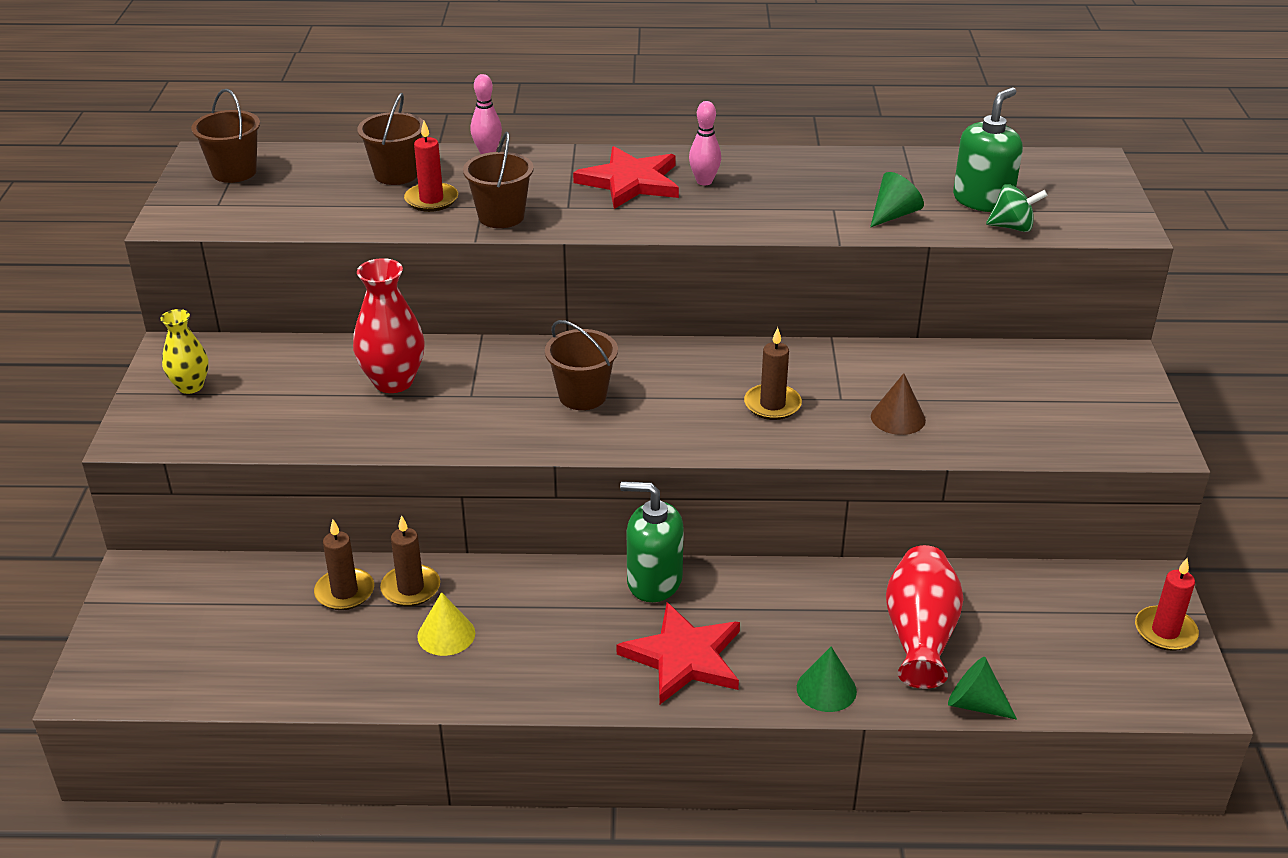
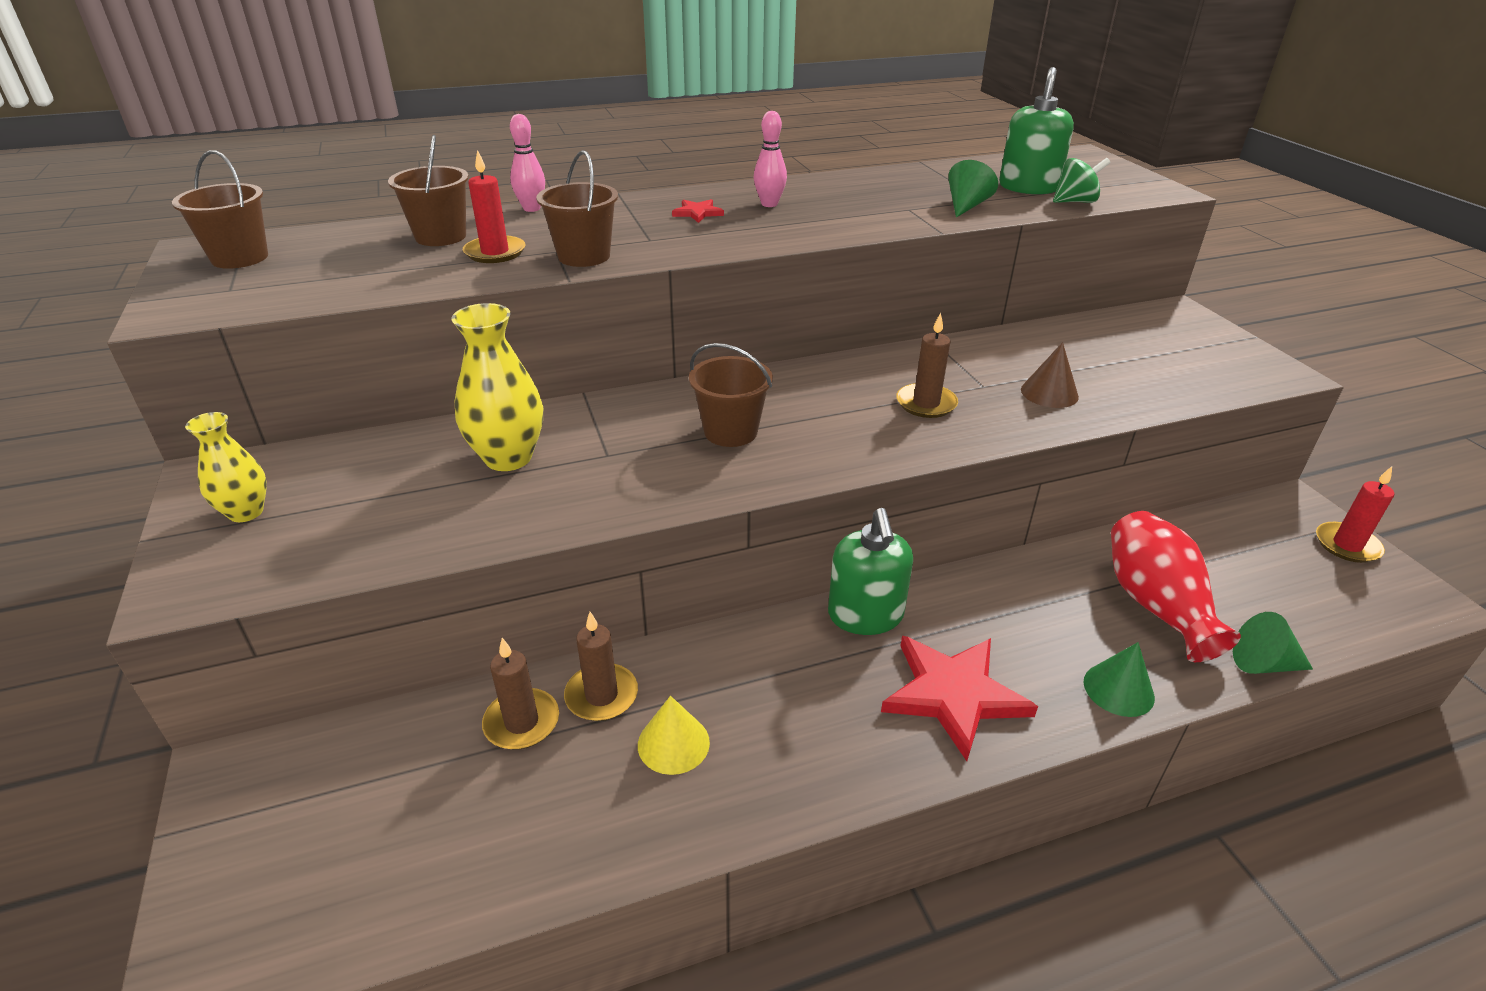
camera: 20 degrees left, 0 degrees up
(393, 382) = (508, 457): red vase -> yellow vase
(630, 182) = (697, 213): red star -> red star, size x0.45
(654, 581) = (865, 615): green soap dispenser -> green soap dispenser turned 90 degrees counterclockwise

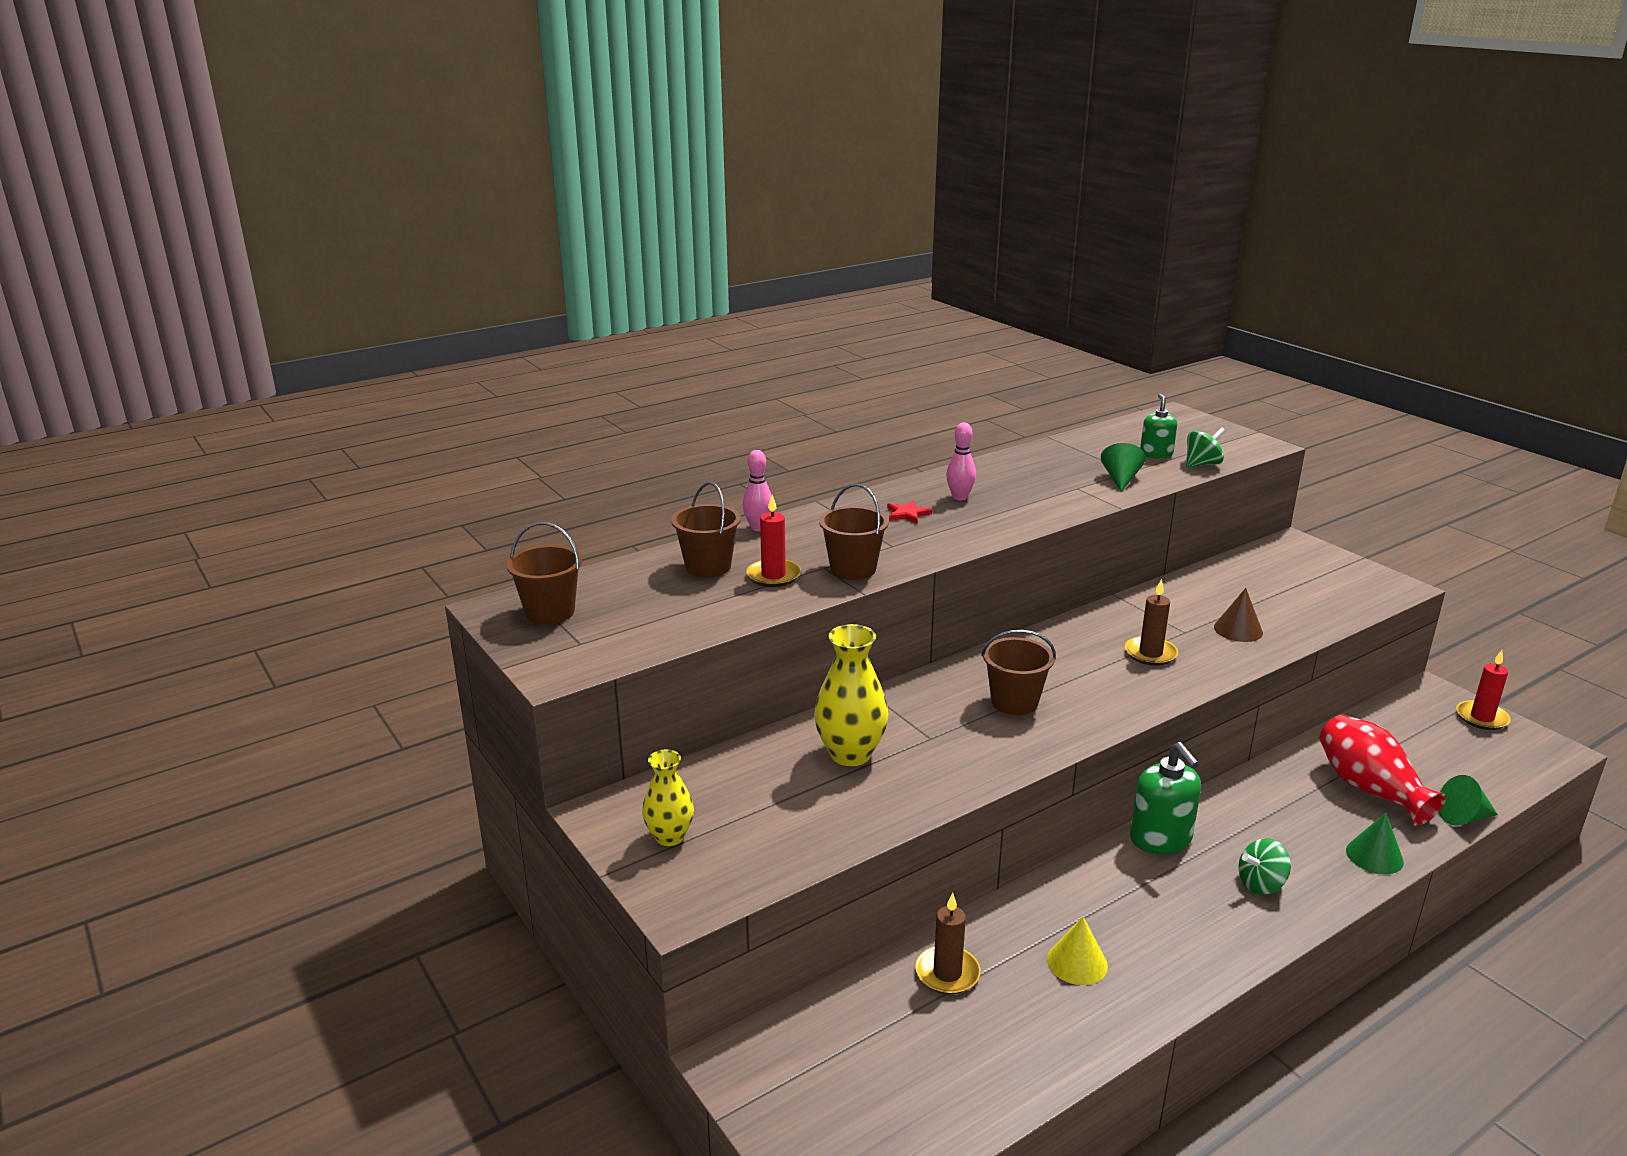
camera: 15 degrees left, 10 degrees down
(601, 695) = (996, 940): brown candle -> none
(953, 695) = (1261, 884): red star -> green spinning top
(1028, 187) = (1156, 454): green soap dispenser -> green soap dispenser, size x0.63

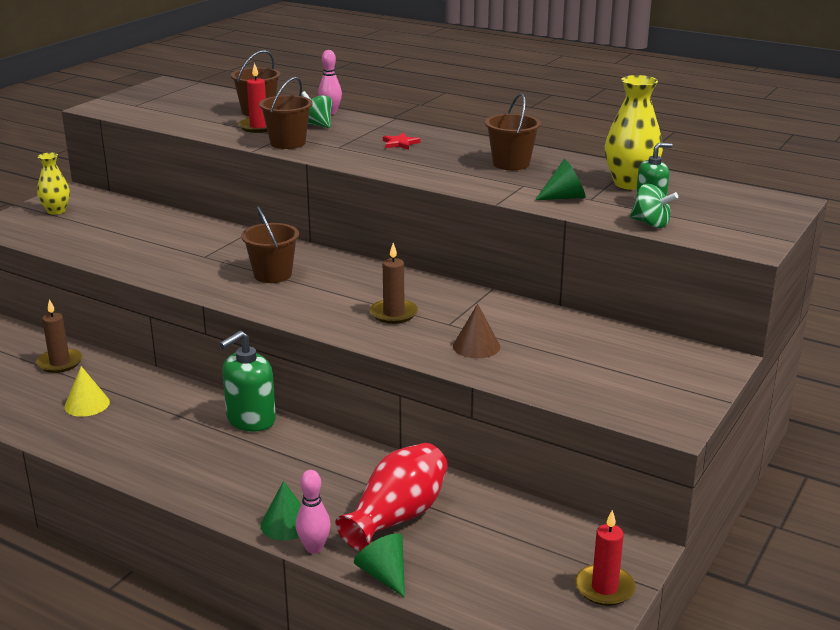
camera: 65 degrees right, 0 degrees up
(550, 612) = (168, 93): brown bucket -> brown bucket (511, 164)
(850, 754) = (169, 237): yellow vase -> yellow vase (630, 184)
(959, 497) = (451, 153): pink bowling pin -> pink bowling pin (314, 548)
(1261, 884) = (214, 469): green spinning top -> green spinning top (316, 125)

